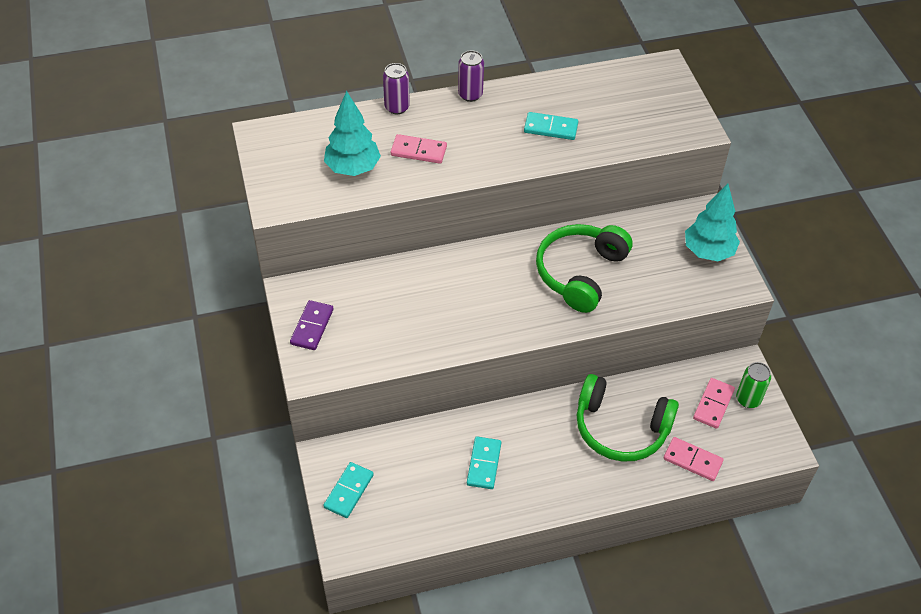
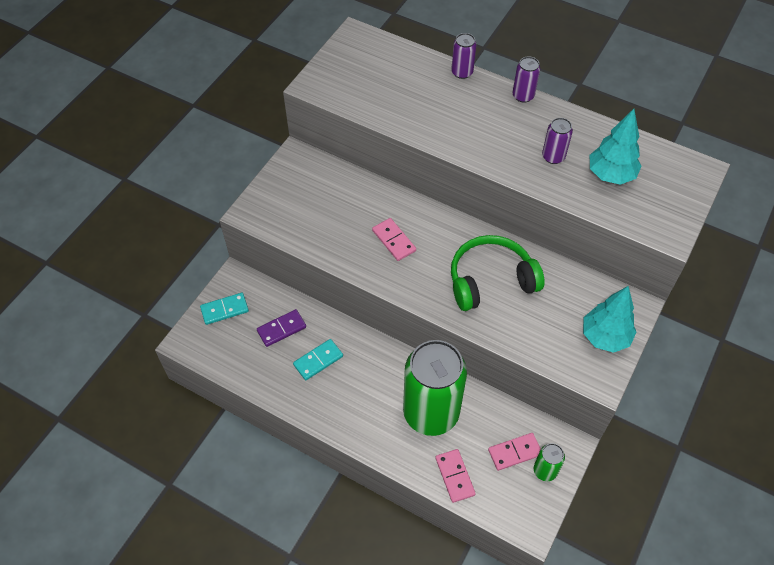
camera: 45 degrees right, 5 degrees up
(312, 327) = (282, 186): purple domino -> purple domino (281, 329)
(353, 168) = (385, 94): turquoise tree -> turquoise tree (610, 175)
(418, 151) = (441, 111): pink domino -> pink domino (394, 240)
(550, 128) = (553, 157): turquoise domino -> purple can
(621, 428) = (431, 413): green headphones -> green can

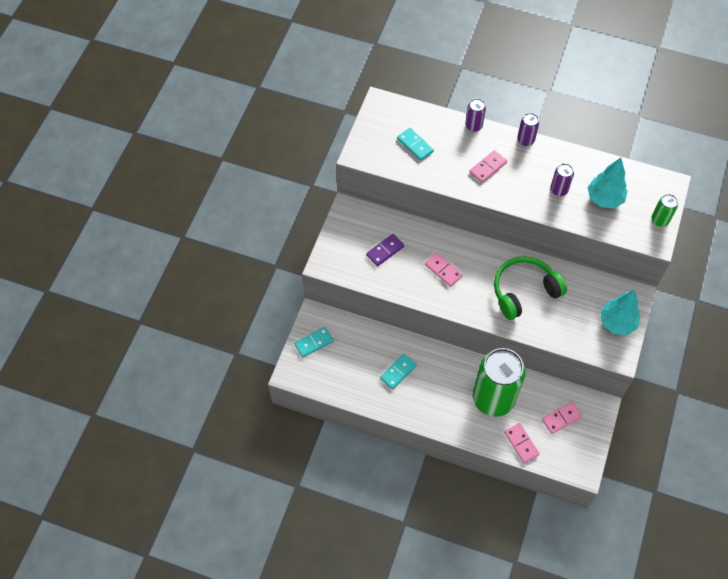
camera: 10 degrees left, 5 degrees up
(281, 329) = (363, 351): purple domino -> purple domino (385, 251)
(384, 84) = (415, 145): none -> turquoise domino
(468, 120) = (488, 167): none -> pink domino
(545, 470) = (586, 428): green can -> green can (660, 220)

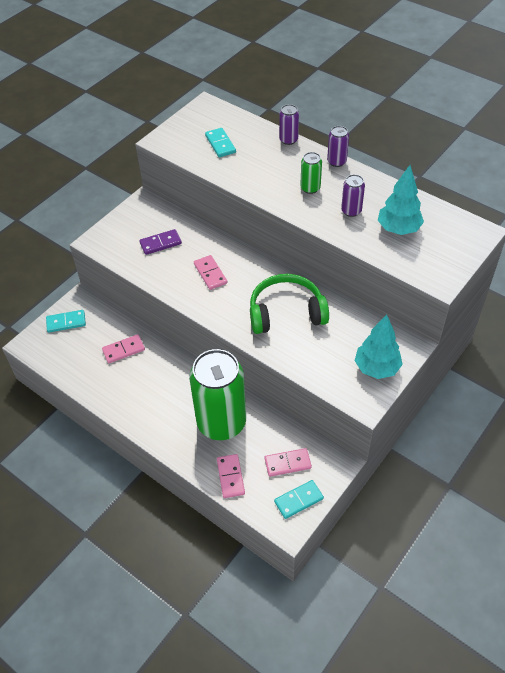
camera: 20 degrees right, 10 degrees down
(398, 372) = (134, 370): turquoise domino -> turquoise domino (298, 500)
(488, 167) = (285, 177): pink domino -> pink domino (123, 350)
(660, 220) = (453, 262): green can -> green can (310, 188)

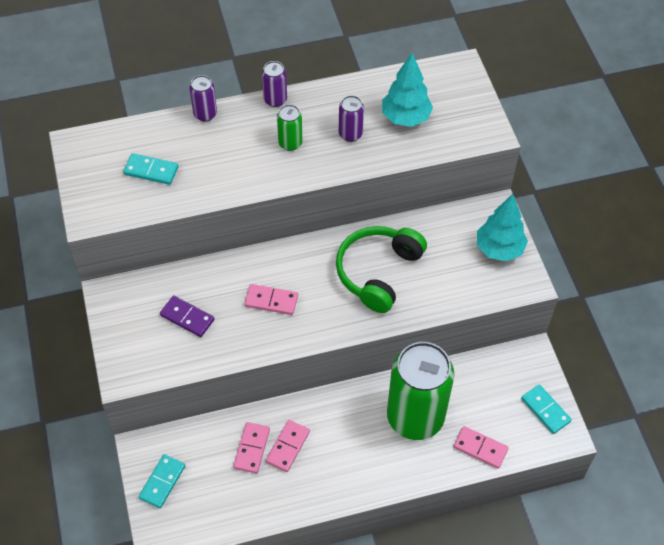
camera: 55 degrees left, 5 degrees up
(160, 243) = (187, 317): purple domino -> purple domino turned 75 degrees counterclockwise
(287, 463) = (502, 393): pink domino -> pink domino (288, 447)
(298, 500) = (545, 410): turquoise domino -> turquoise domino turned 45 degrees counterclockwise

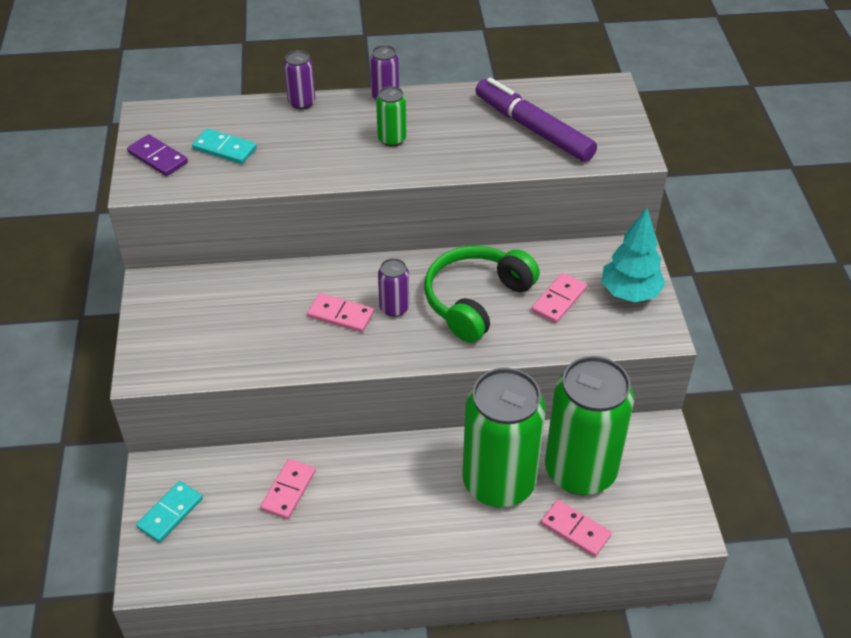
camera: 10 degrees right, 10 degrees down
(187, 317) = (236, 320): purple domino -> purple domino (158, 158)
(288, 447) = (333, 495): pink domino -> pink domino (559, 300)
(350, 134) = (464, 137): purple can -> purple can (394, 308)
(405, 118) = (533, 128): turquoise tree -> purple marker
(476, 397) = (580, 471): none -> green can
(545, 410) = (667, 497): turquoise domino -> none

